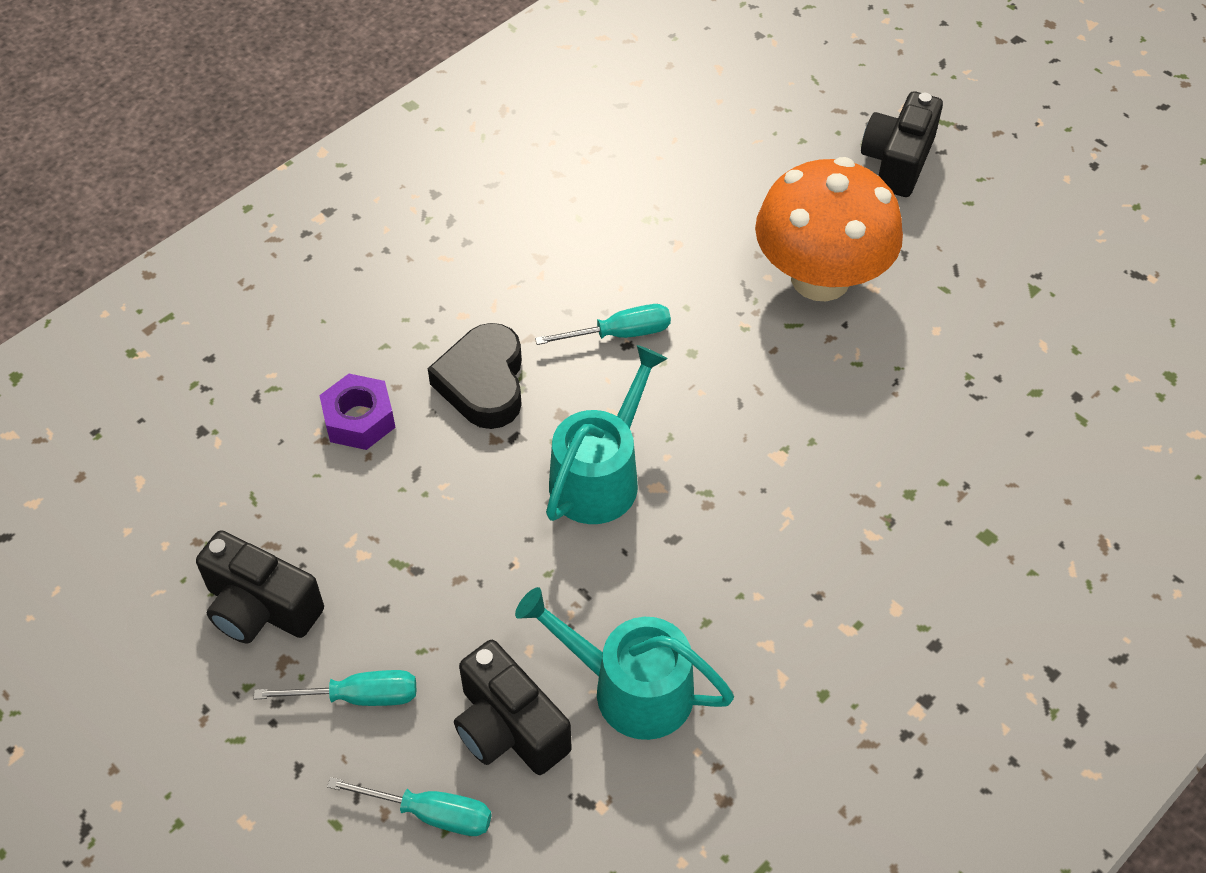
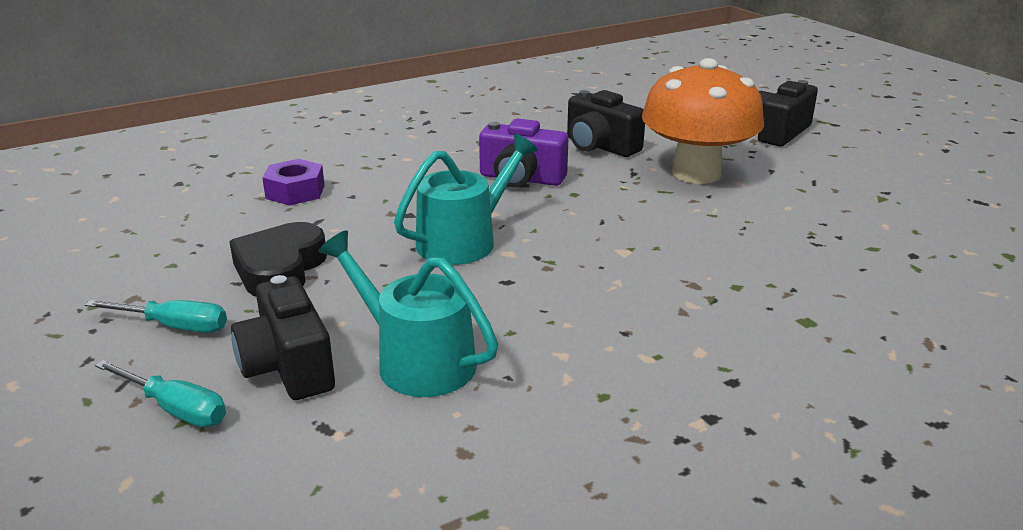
camera: 15 degrees right, 25 degrees down
(261, 608) = (141, 268): black camera -> black camera (600, 146)
(483, 383) = (401, 187): black heart -> black heart (280, 269)
(620, 334) = (521, 179): turquoise screwdriver -> purple camera

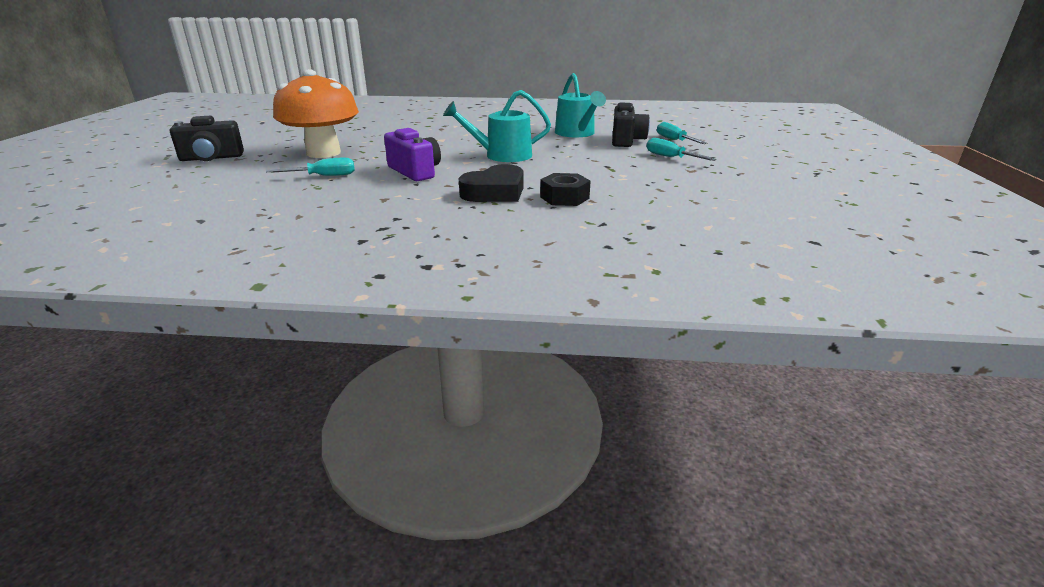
camera: 145 degrees left, 0 degrees up
(280, 269) = (607, 165): black heart -> black heart (495, 192)
(295, 192) = (564, 197): purple nut -> black nut
(600, 146) = (324, 176): black camera -> turquoise screwdriver

